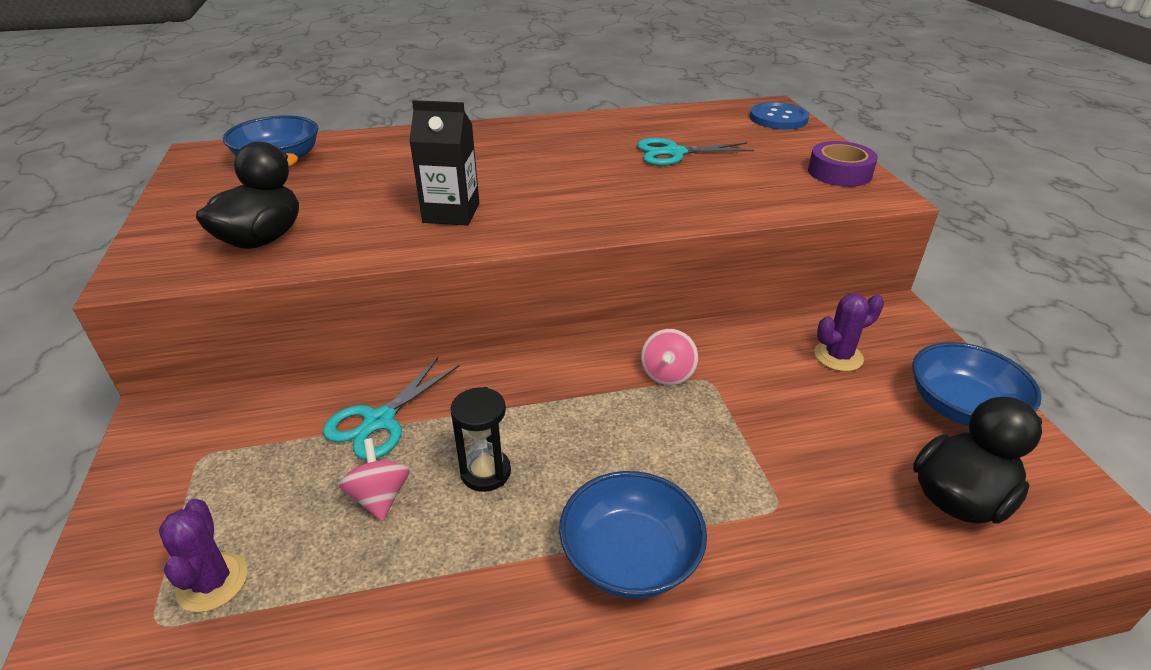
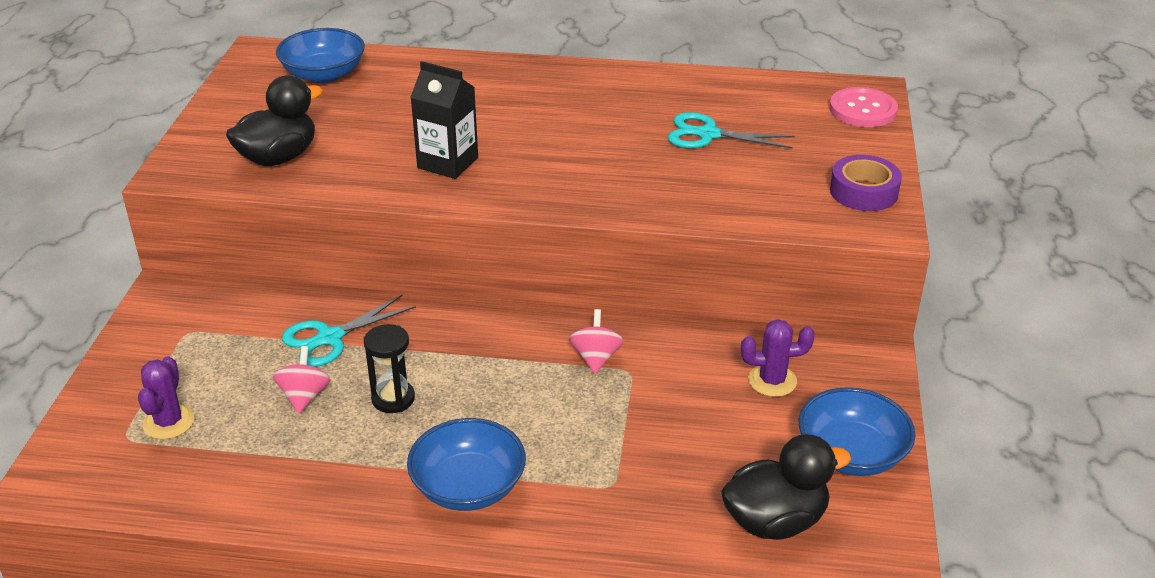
camera: 20 degrees right, 0 degrees up
(667, 374) = (596, 358): pink spinning top -> pink spinning top turned 150 degrees clockwise
(778, 118) = (862, 110): blue button -> pink button

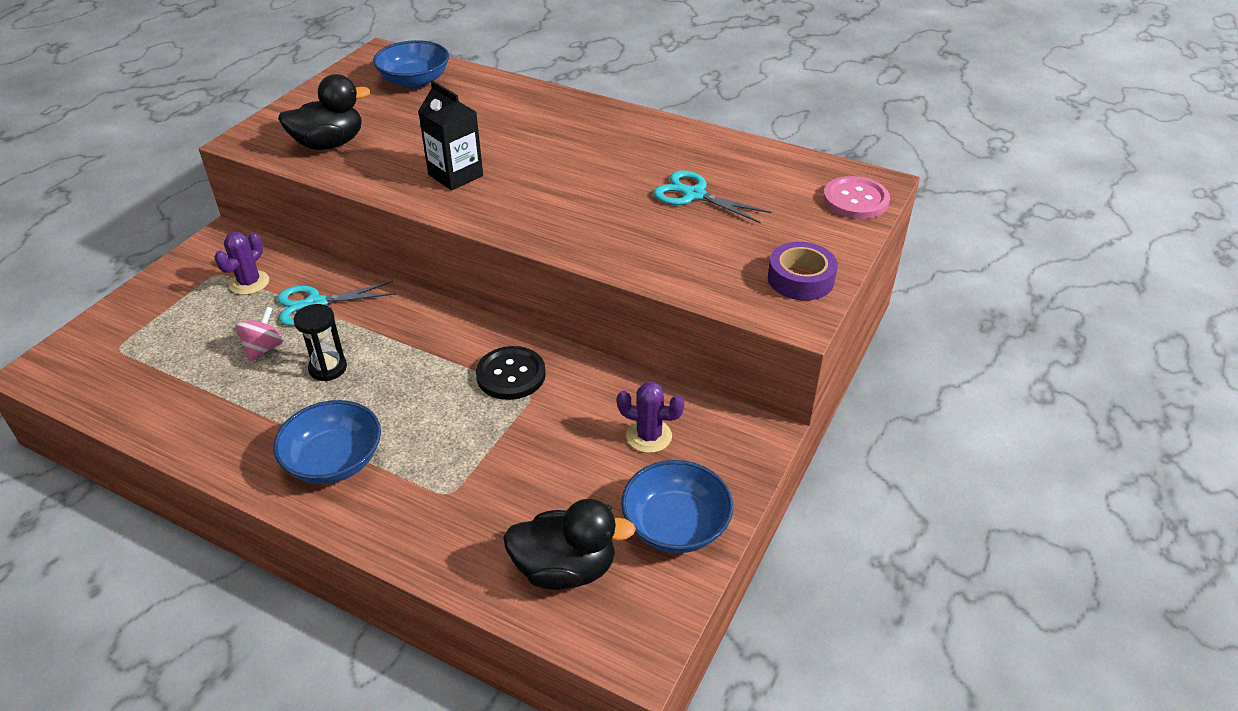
camera: 20 degrees right, 5 degrees up
(169, 422) = (155, 343): purple cactus -> purple cactus (249, 283)
(596, 358) = (511, 375): pink spinning top -> black button

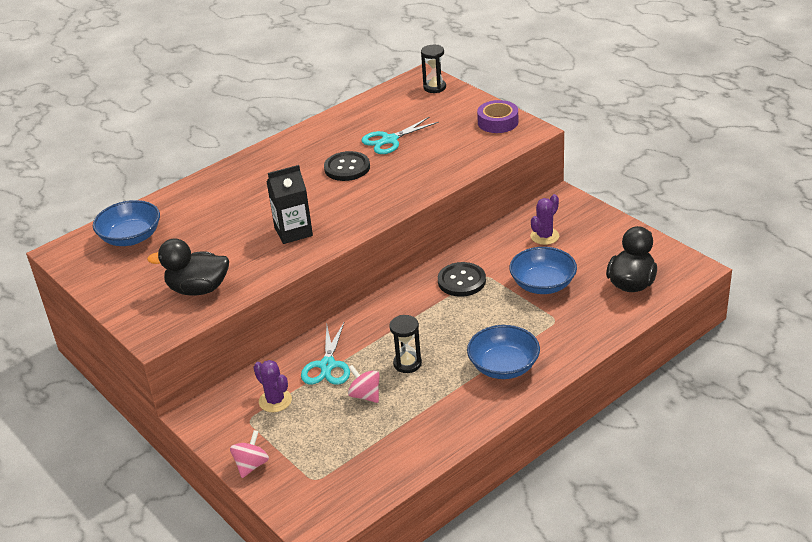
camera: 65 degrees left, 5 degrees down
(143, 296) = (251, 465): none -> pink spinning top
(329, 144) = (198, 289): black duck -> black duck turned 90 degrees counterclockwise
(610, 178) = (347, 168): none -> black button
(675, 525) = (616, 240): blue bowl -> blue bowl (543, 284)
(855, 200) = (434, 87): pink button -> black hourglass

